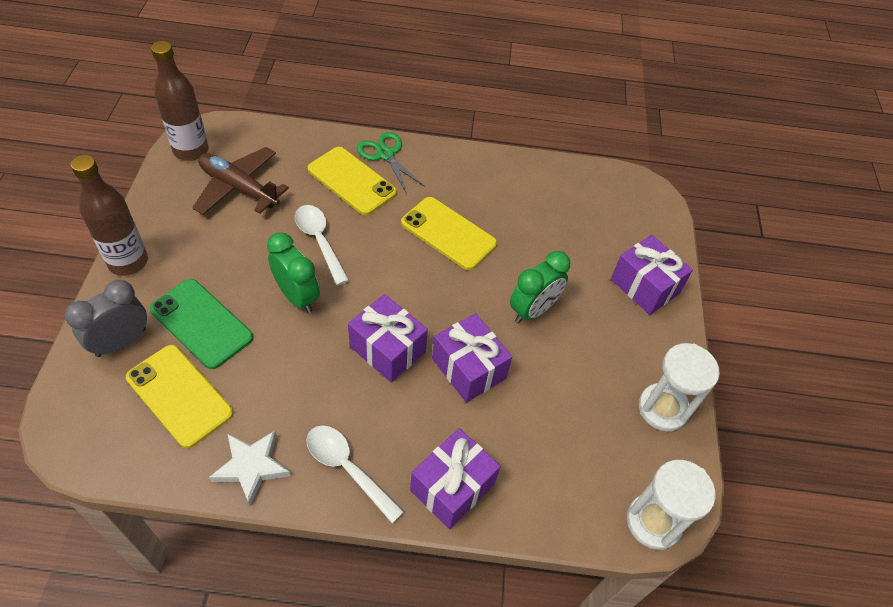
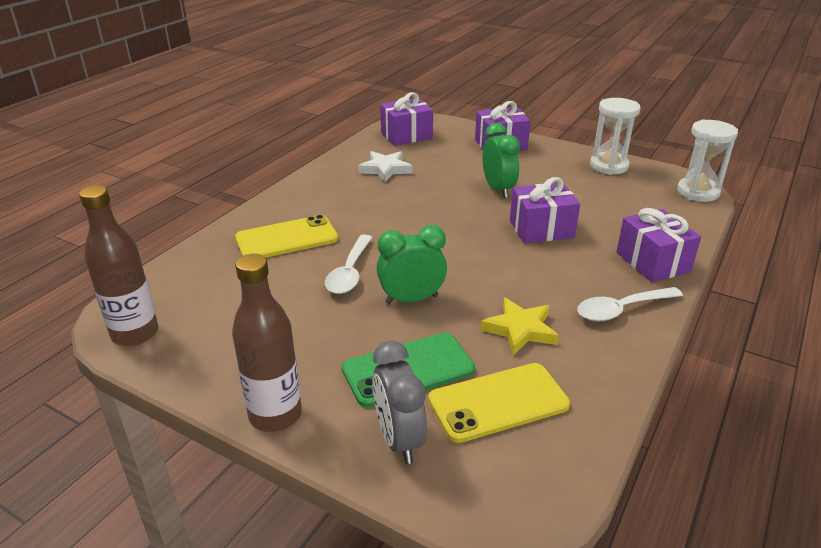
camera: 60 degrees left, 20 degrees down
(239, 188) = (231, 309): brown plane -> none
(251, 466) = (604, 366): white star -> white star (385, 169)
(283, 388) = (520, 329): none -> yellow star
(319, 241) = (350, 272): white spoon -> white spoon turned 75 degrees counterclockwise
(386, 154) = (269, 214): green scissors -> none
(387, 349) = (502, 262): purple gift -> purple gift (406, 135)
(448, 233) = (392, 205): yellow phone -> none

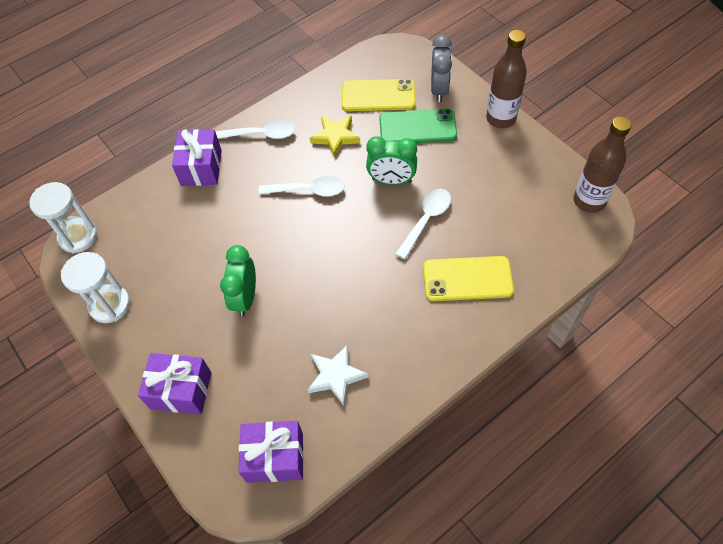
camera: 155 degrees left, 25 degrees up
(507, 269) = (308, 190): none -> white spoon
(541, 229) = (250, 227): purple gift -> none

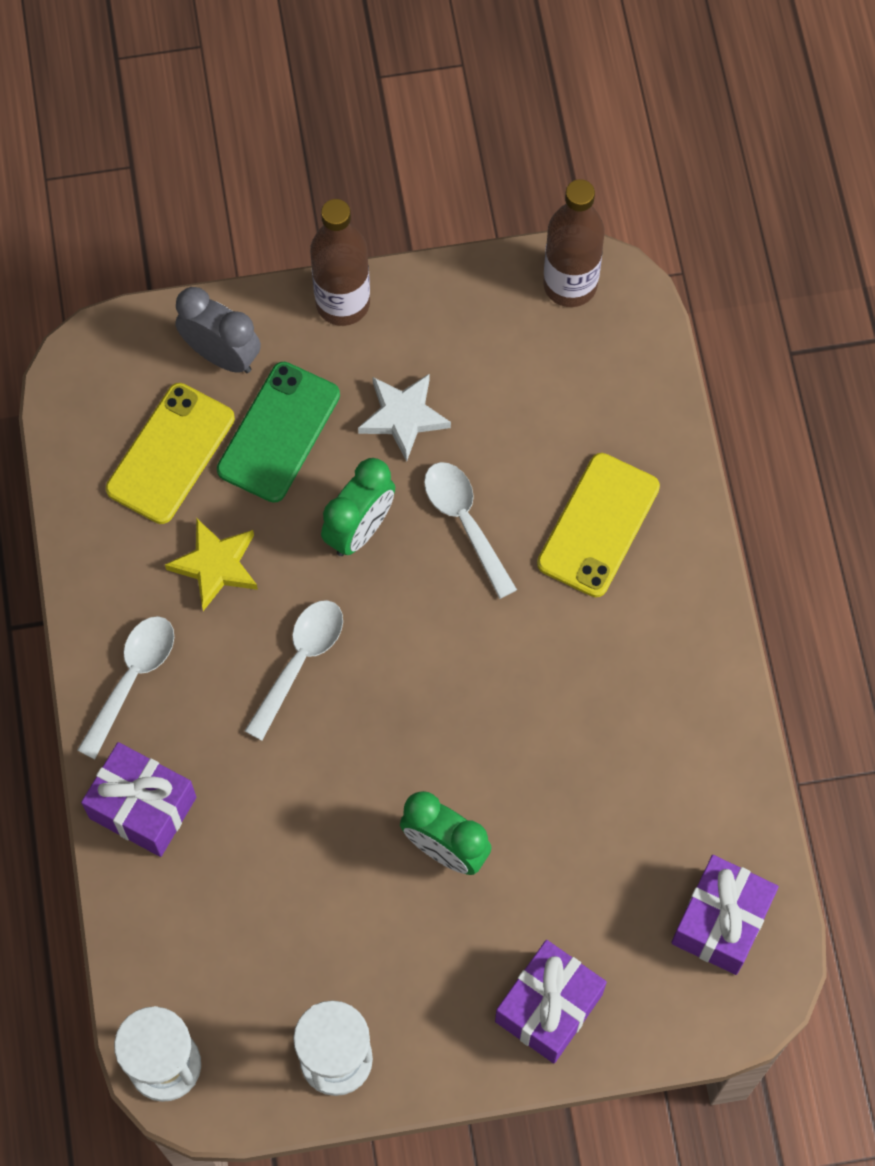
camera: 65 degrees left, 10 degrees up
(336, 376) = (647, 783): white star -> white star (403, 417)

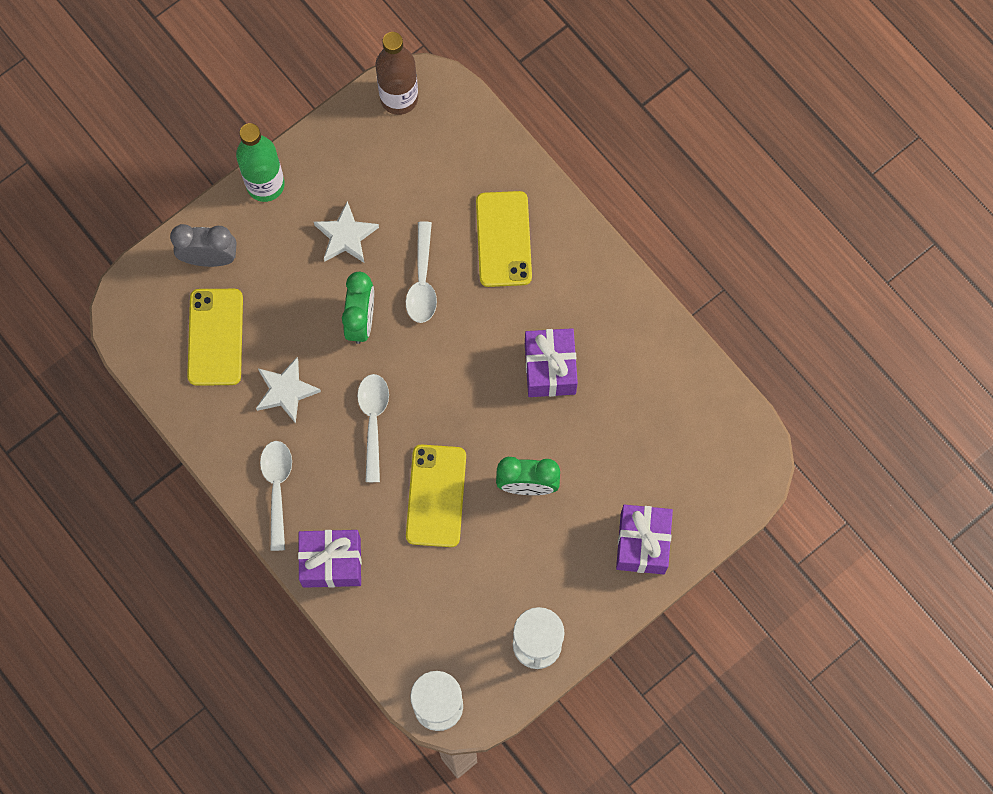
camera: 30 degrees left, 5 degrees up
(216, 565) = (286, 391): yellow star -> white star
(278, 432) = (274, 287): green phone -> none
(322, 797) = (436, 496): none -> yellow phone
(343, 303) = (265, 185): brown bottle -> green bottle
(465, 522) = (422, 281): white spoon -> white spoon turned 120 degrees counterclockwise
(721, 921) = (712, 437): purple gift -> purple gift (550, 368)

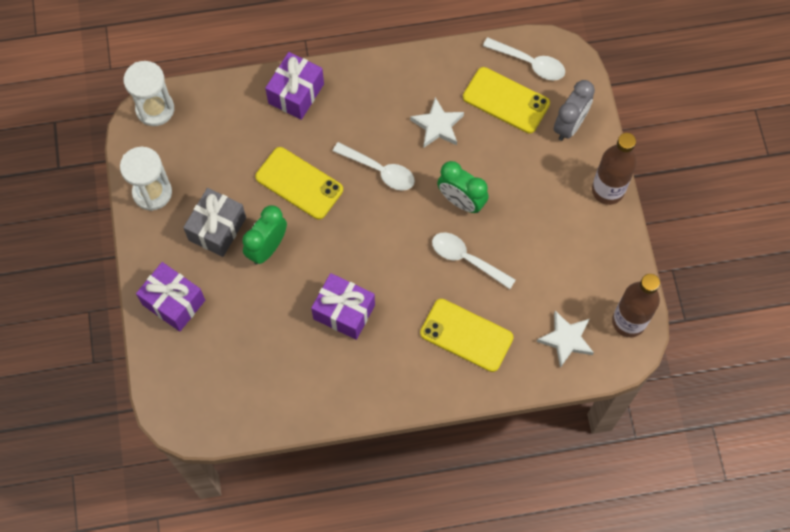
camera: 120 degrees right, 5 degrees down
(265, 185) = (607, 190): green bottle -> brown bottle
(277, 488) = (370, 85): white spoon -> white spoon (529, 63)
(346, 236) = (534, 225): white star -> white star (566, 339)
(537, 549) = (217, 229): none -> grey gift

